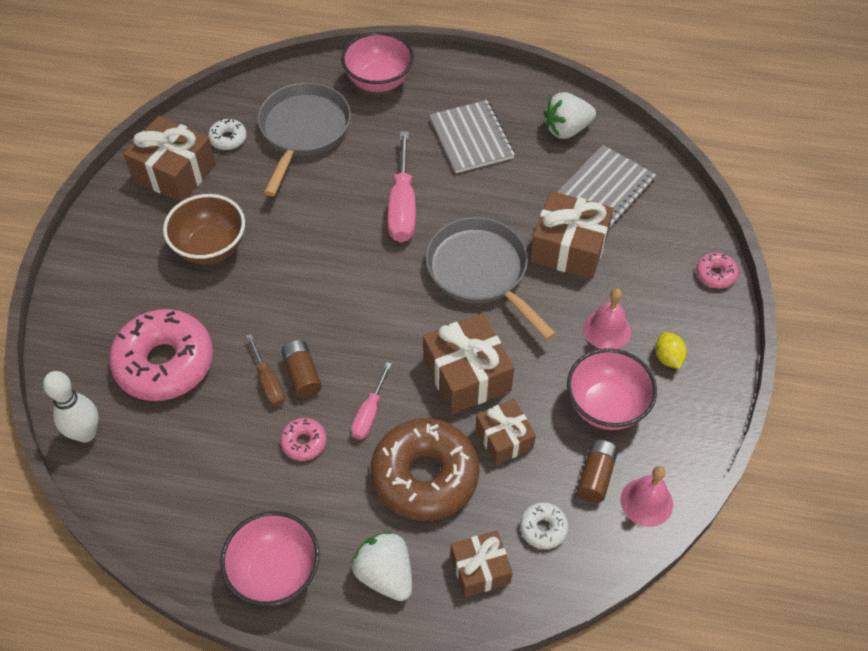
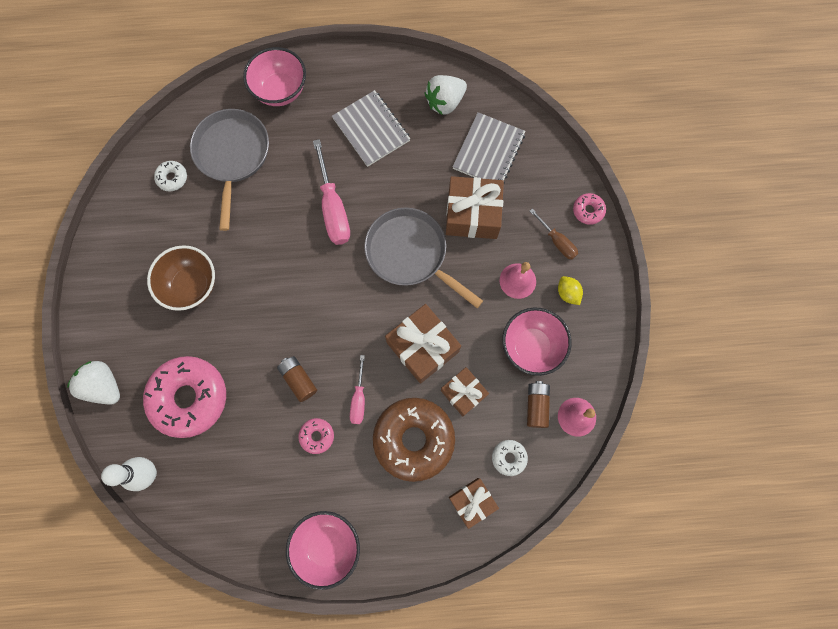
camera: 15 degrees left, 20 degrees up
(174, 172) = (138, 222): brown gift -> none
(268, 382) = (275, 393): brown screwdriver -> brown screwdriver (557, 242)
(385, 574) = (406, 524): white strawberry -> white strawberry (104, 386)

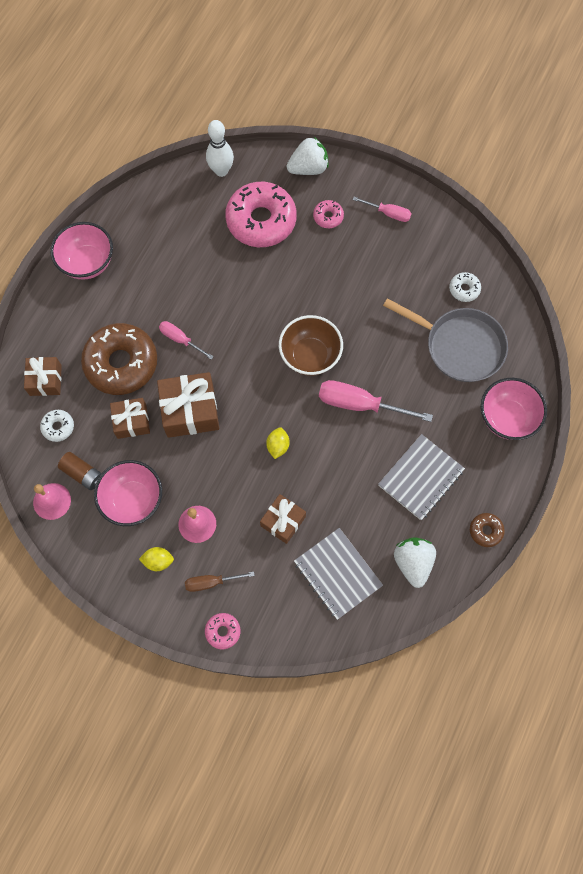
camera: 120 degrees right, 5 degrees down
(122, 282) = (388, 213): none -> pink screwdriver
(191, 285) = (354, 262): brown bowl -> brown bowl (310, 356)
(298, 380) = (225, 303): brown battery -> none
(317, 436) = (172, 295): pink donut -> pink donut (328, 217)
(371, 129) = (421, 478): grey notebook -> grey notebook turned 45 degrees counterclockwise
(387, 64) = (485, 531): none -> brown donut
(410, 254) = (278, 446): grey pan -> yellow lemon
(472, 214) = (283, 521): brown gift -> brown gift, size x0.63

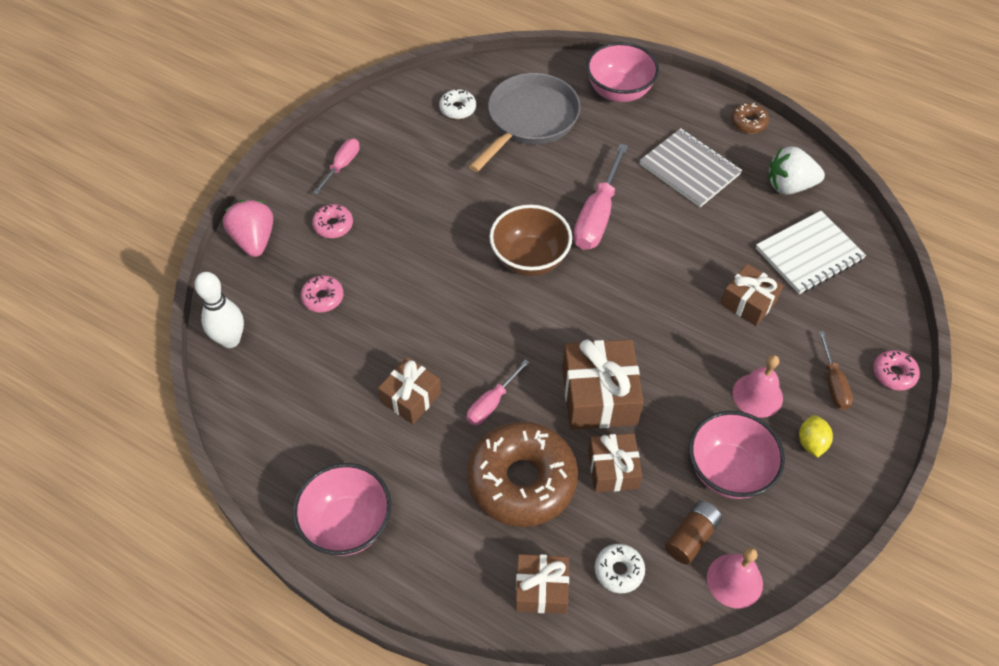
camera: 85 degrees left, 15 degrees down
(182, 288) = (411, 397): none -> brown gift
(261, 221) = (323, 298): pink donut -> pink donut, size x0.43
(278, 446) = (650, 301): yellow lemon -> none
(308, 168) = (254, 240): white strawberry -> pink strawberry
(337, 574) = (809, 254): grey notebook -> white notebook

